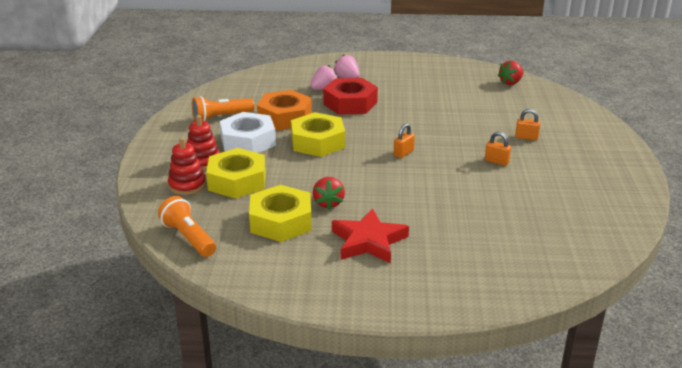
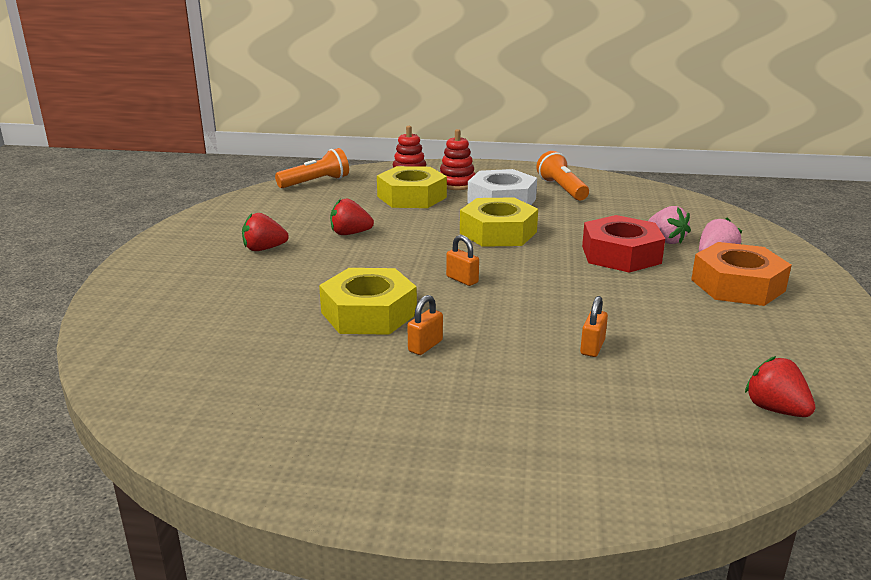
camera: 95 degrees right, 5 degrees down
(281, 221) = (324, 213): yellow nut -> yellow nut (368, 313)
(285, 117) = (567, 217): orange nut -> orange nut (737, 285)
(368, 241) = (264, 249): red star -> red strawberry
(526, 137) = (510, 387): orange padlock -> orange padlock (592, 347)

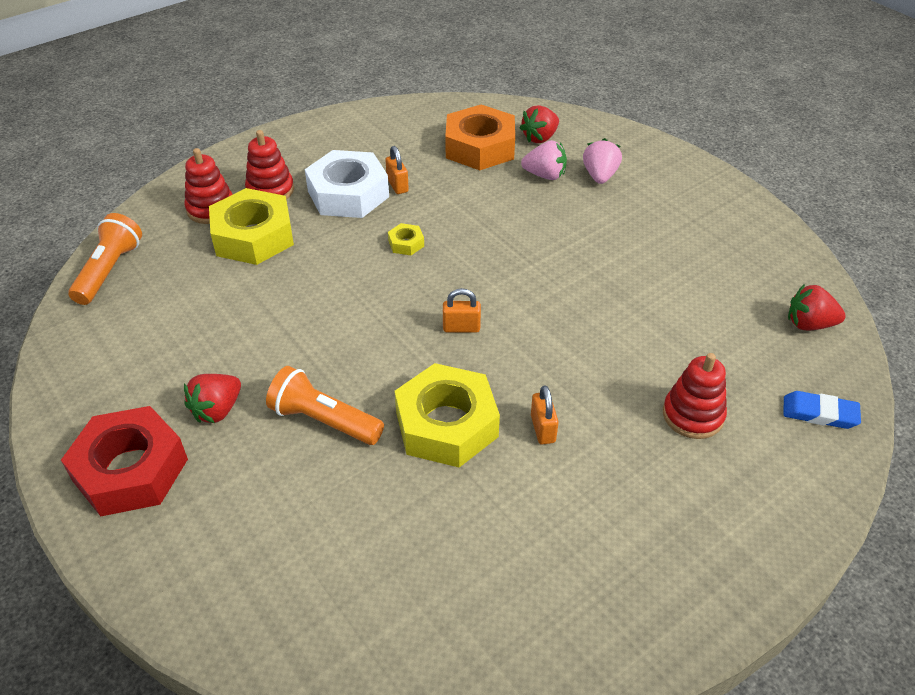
camera: 45 degrees left, 20 degrees up
(350, 234) = (272, 330): red strawberry -> red strawberry (540, 138)
(498, 232) = (406, 243): yellow nut -> yellow nut, size x0.42
(553, 399) = (693, 415): none -> red stacking toy
(562, 189) = (379, 146): orange flashlight -> orange flashlight (324, 421)
(592, 347) = (649, 341): orange padlock -> orange padlock (397, 185)
(621, 254) = (536, 214): red nut -> red nut (131, 470)
(680, 460) = (819, 413): none -> blue eraser
(737, 285) = (651, 204): orange nut -> orange nut (480, 147)

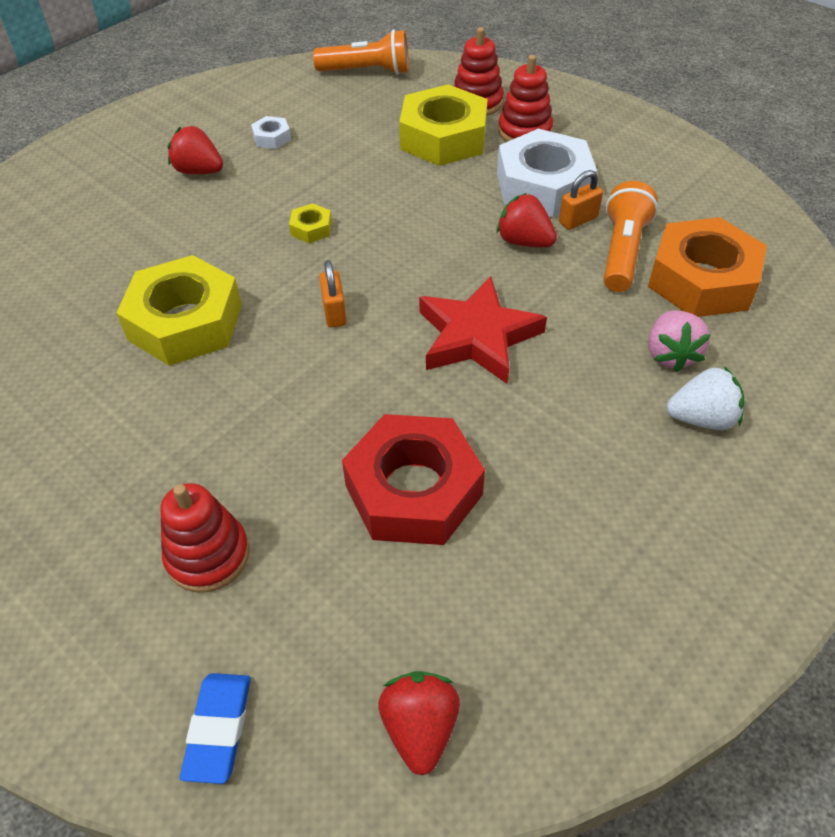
camera: 80 degrees right, 5 degrees up
(131, 470) = (131, 143): red nut -> red nut (413, 490)
(188, 350) = (272, 138): none -> white nut
(324, 421) = (188, 236): orange flashlight -> orange flashlight (622, 251)
(406, 243) = (469, 245): yellow nut -> yellow nut (311, 228)
(508, 255) = (477, 336): none -> red star
(540, 138) = (763, 339): red strawberry -> red strawberry (524, 242)
(543, 429) = (181, 402): orange padlock -> none
(600, 176) = (701, 418): pink strawberry -> white strawberry

